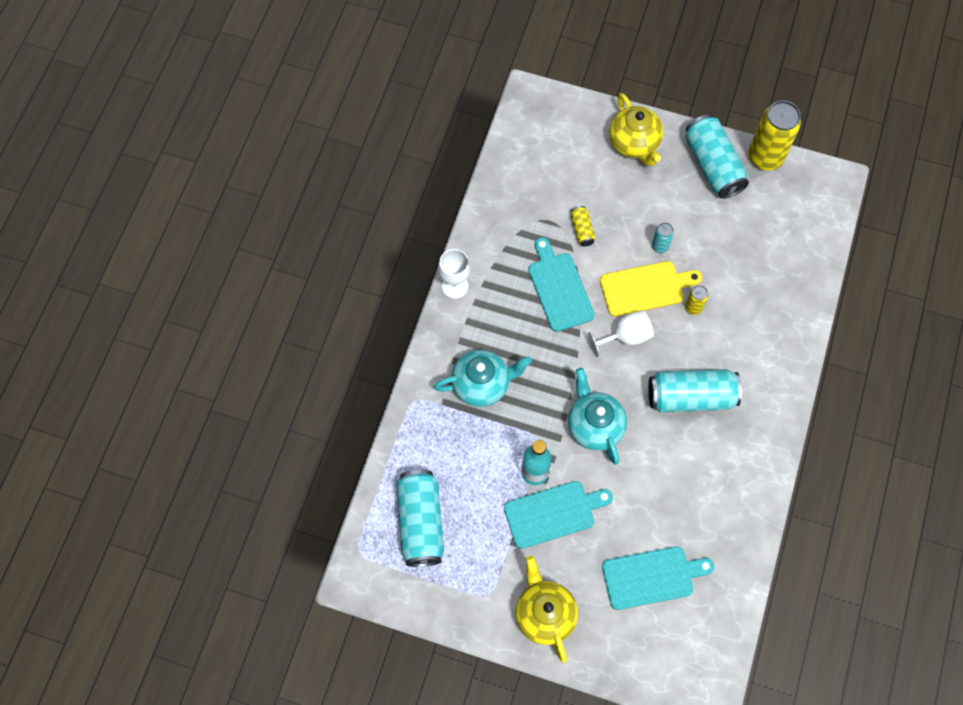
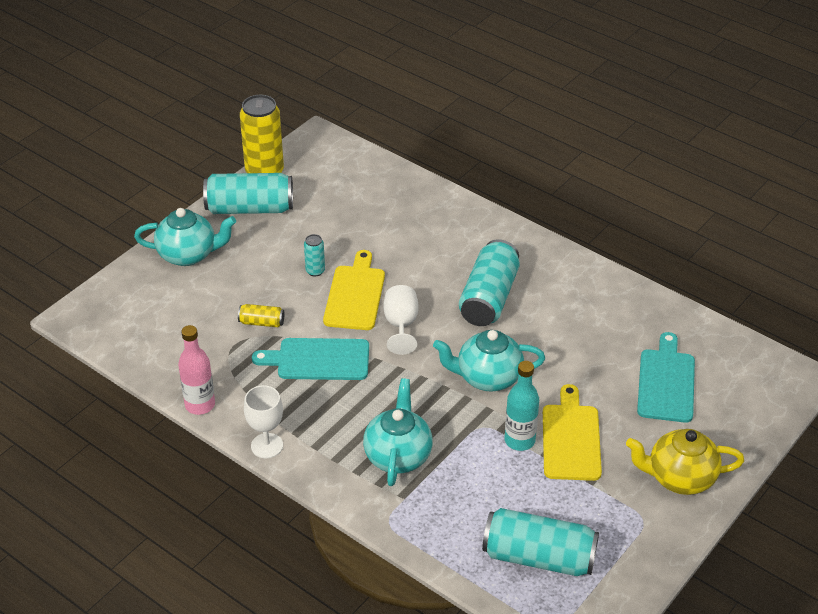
camera: 70 degrees left, 25 degrees down
(476, 223) = (200, 405): none -> pink bottle
(553, 513) = (571, 438): turquoise cutting board -> yellow cutting board
(634, 143) = (188, 255): yellow teapot -> turquoise teapot
(693, 308) = (395, 268): yellow can -> none

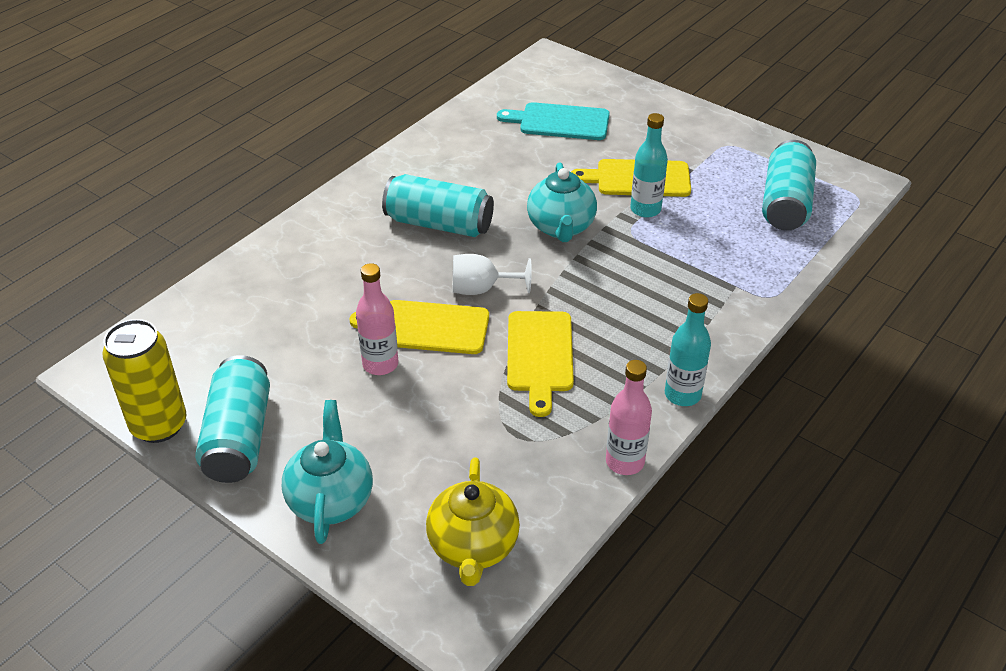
camera: 90 degrees left, 0 degrees up
(262, 322) = (475, 411): yellow can -> none
(267, 446) = (682, 395): white goblet -> turquoise bottle
(315, 271) = (380, 364): turquoise can -> pink bottle
(318, 359) = (539, 356): turquoise cutting board -> yellow cutting board
(398, 456) = (679, 290): turquoise teapot -> none
(680, 478) = (675, 123): yellow teapot -> yellow teapot (473, 547)

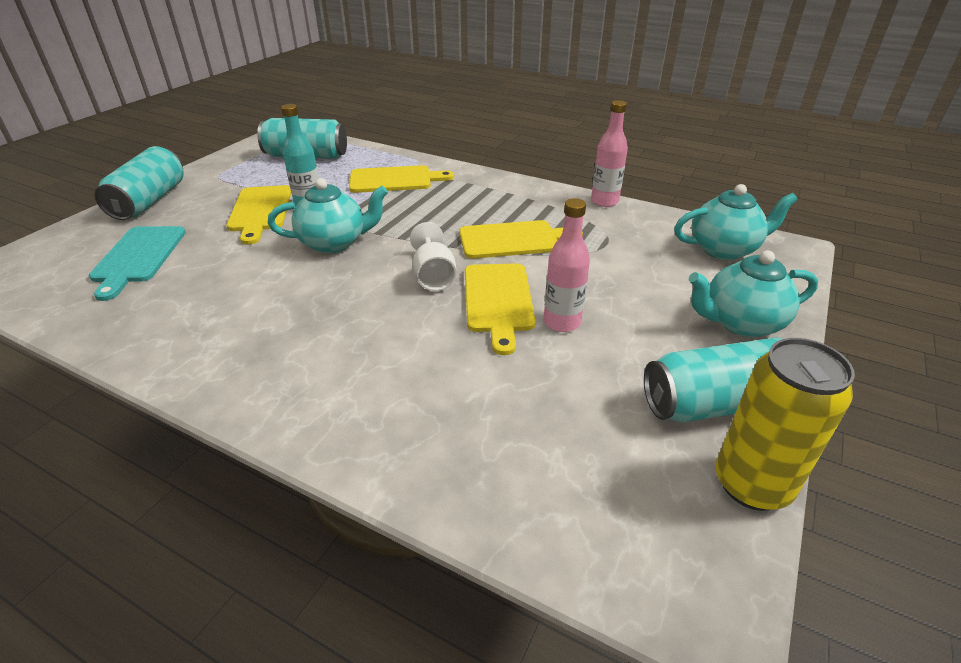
camera: 100 degrees left, 5 degrees down
(439, 224) = (325, 316): turquoise can -> turquoise can (150, 201)
(473, 547) = (724, 249): yellow teapot -> turquoise teapot
(682, 395) = (530, 185): turquoise bottle -> none
(709, 273) = (395, 180): none -> yellow cutting board

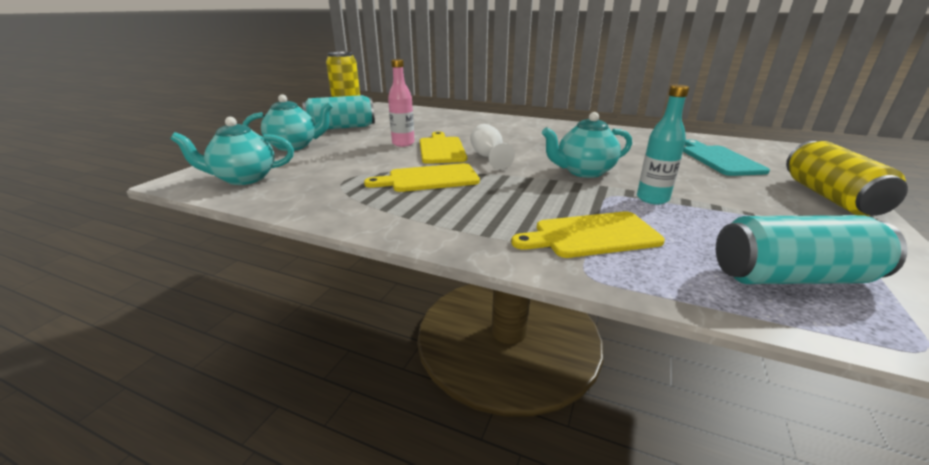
camera: 175 degrees right, 10 degrees down
(150, 201) = (830, 197): turquoise can -> yellow can
(260, 211) = (693, 192): yellow cutting board -> none
(604, 201) = (315, 217): pink bottle -> none

